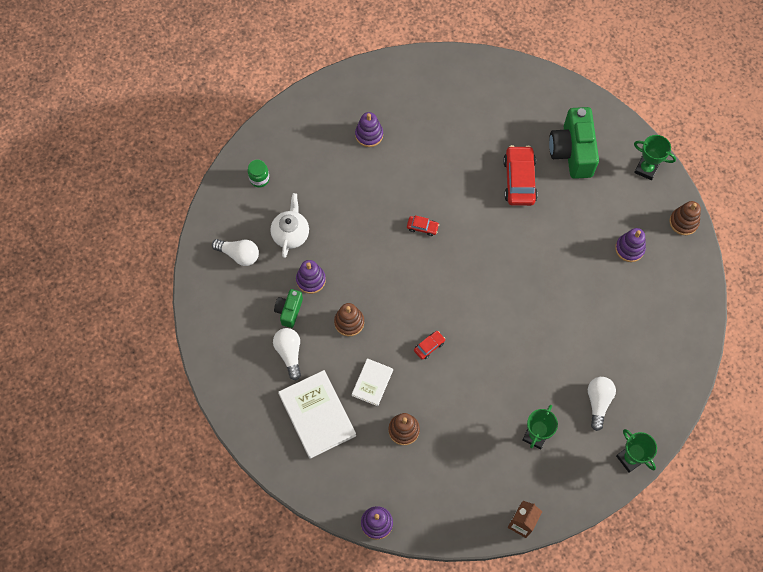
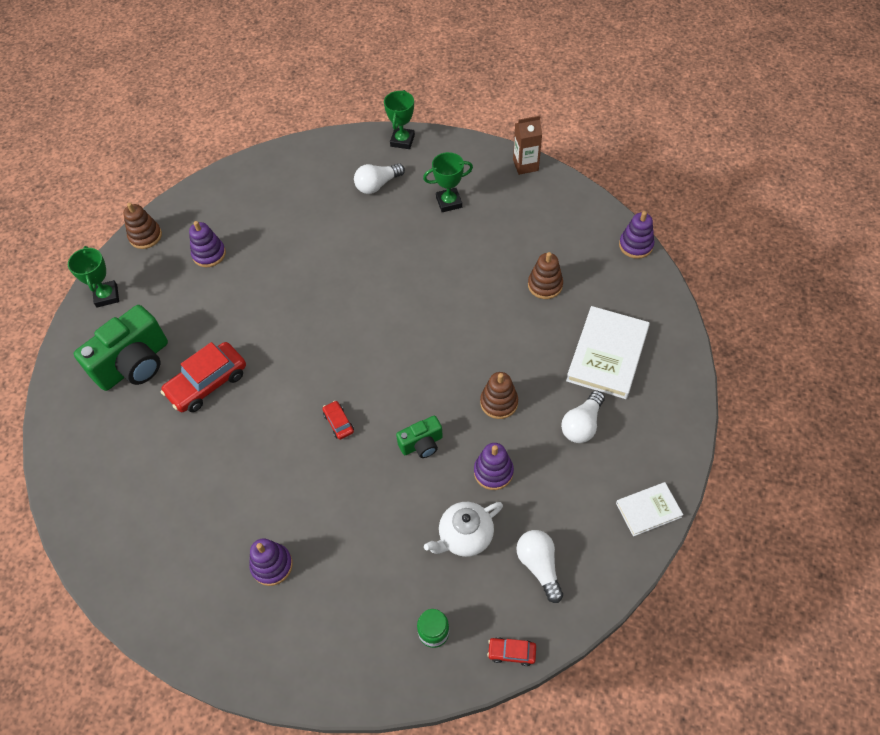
camera: 130 degrees left, 10 degrees down
(289, 311) = (544, 462): green camera -> green camera (422, 444)
(372, 383) = (532, 338): white book -> white book (648, 510)
(429, 346) = (453, 324): red car -> red car (511, 652)

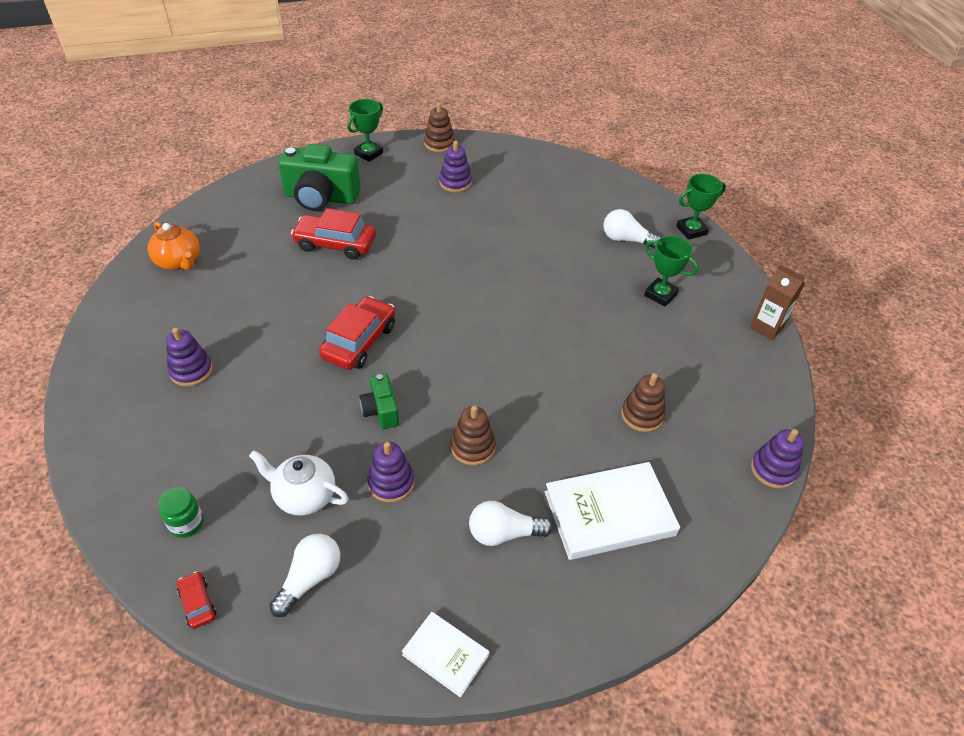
camera: 50 degrees right, 10 degrees down
(120, 520) = (179, 262): none -> orange teapot
(338, 423) = (359, 341): red car -> red car, size x2.08
(422, 444) = (381, 411): green camera -> green camera turned 45 degrees clockwise

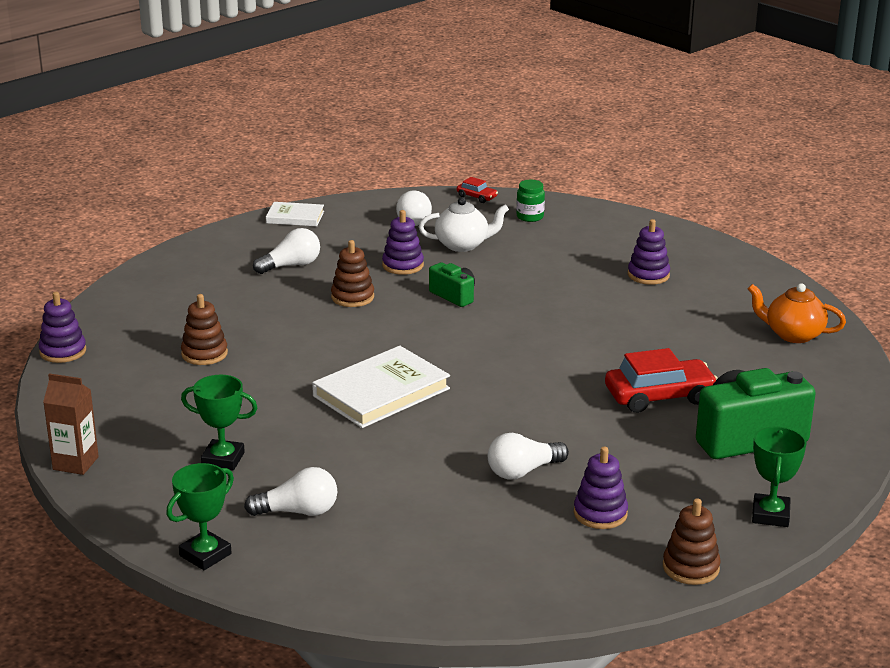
camera: 155 degrees right, 20 degrees down
(359, 341) = (527, 330): red car -> none
(474, 221) = (523, 471): none -> white light bulb
(609, 513) = (210, 293): white book -> white book (381, 392)

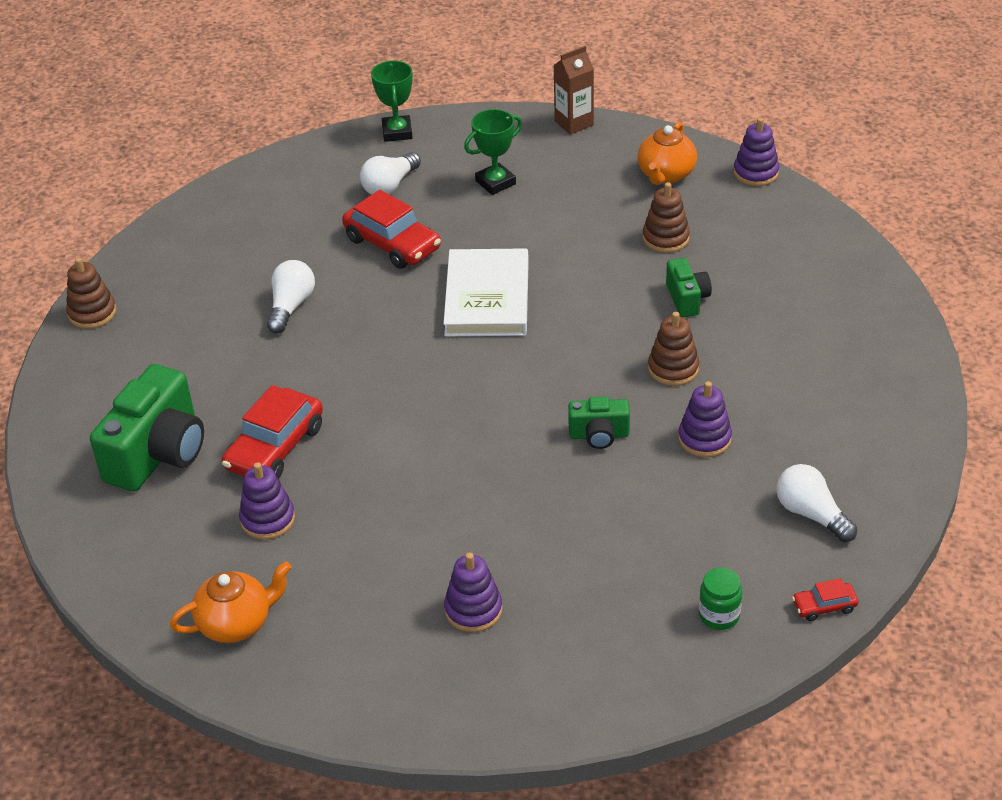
camera: 135 degrees right, 15 degrees up
(112, 387) = (666, 175): none -> orange teapot
(269, 319) = (687, 299): none -> green camera
(291, 265) = (787, 364): white light bulb -> none
(295, 217) = (910, 425): white book -> none
(377, 466) = (392, 244): none -> red car
(463, 245) = (704, 511): white teapot -> none
(600, 513) = (197, 311): purple stacking toy -> purple stacking toy (267, 519)
(770, 515) = (73, 391): green trophy -> none

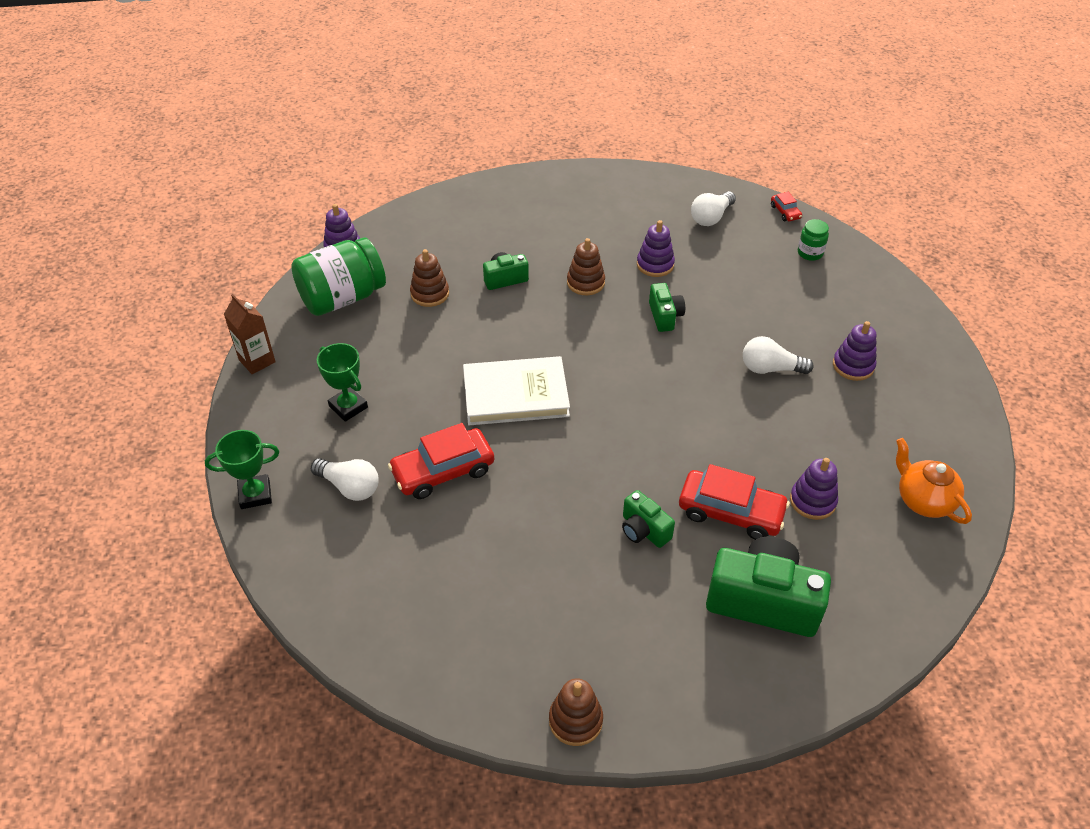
camera: 100 degrees left, 5 degrees up
(274, 377) = (643, 530): none -> green camera
(291, 306) = (543, 536): white light bulb -> white light bulb (770, 368)
(392, 244) = (443, 471): red car -> red car turned 150 degrees counterclockwise
(666, 175) = (342, 298): orange teapot -> green jar

